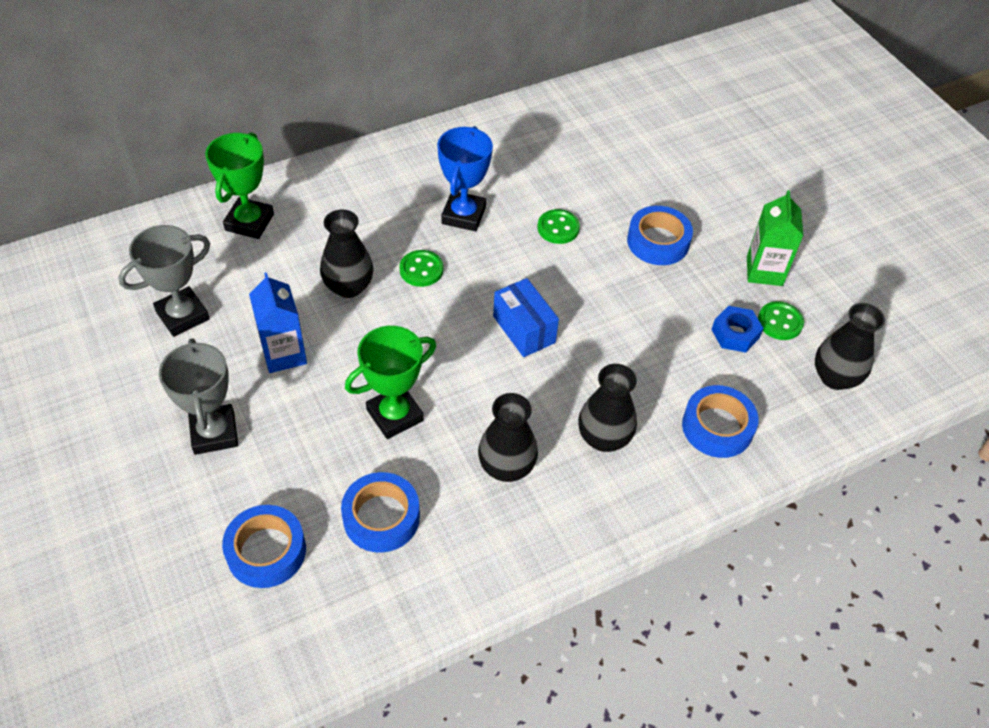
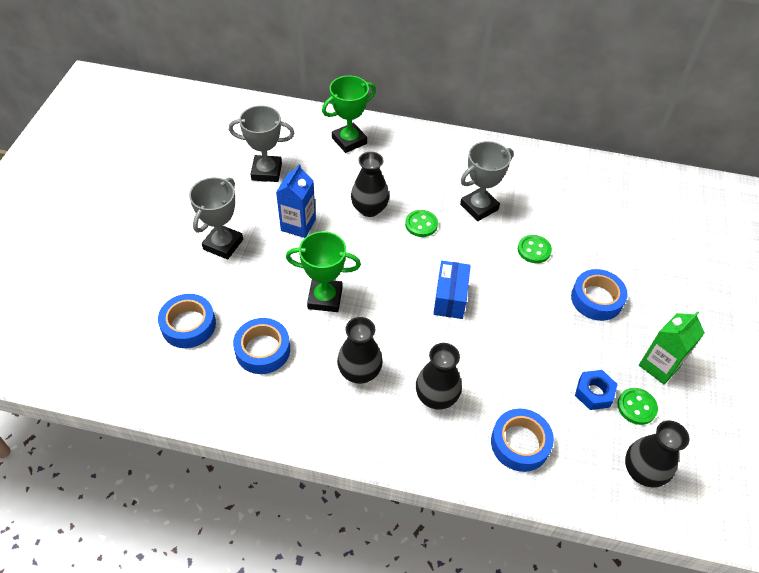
camera: 40 degrees right, 0 degrees up
(463, 215) = (479, 207): blue trophy -> grey trophy

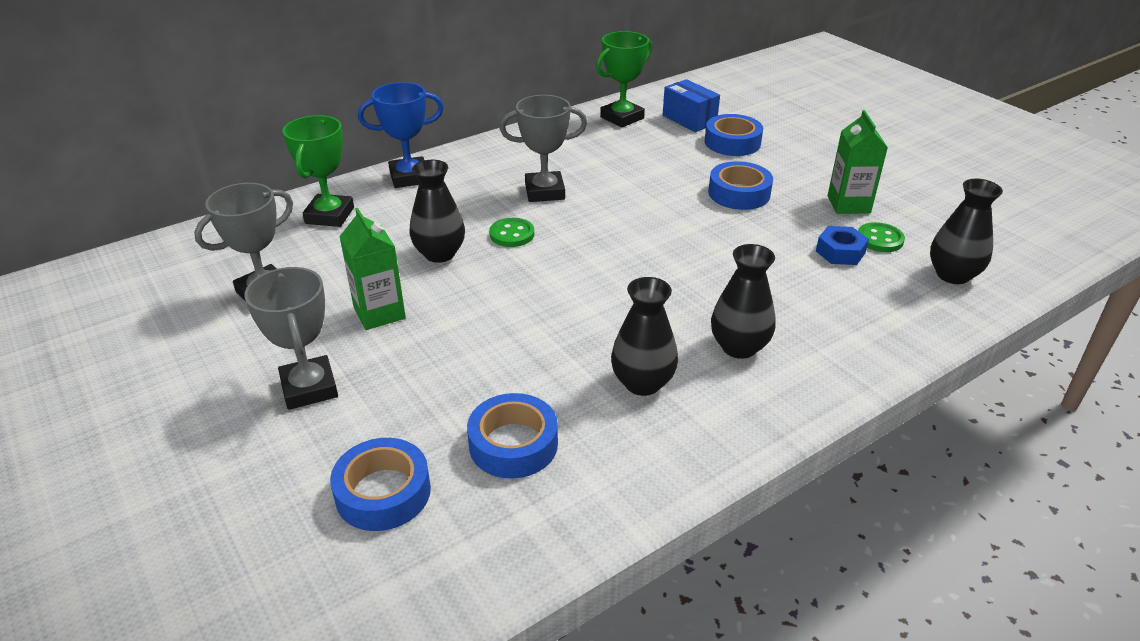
camera: 45 degrees left, 15 degrees down
(298, 225) = (379, 313): blue carton -> green carton
(325, 298) = (509, 351): green trophy -> green trophy (622, 118)
(420, 141) = (409, 177): none -> blue trophy
(450, 298) = (628, 269): blue box -> blue box (689, 119)
(479, 207) = (544, 192): grey trophy -> grey trophy turned 75 degrees clockwise
(520, 443) = (853, 326): blue tape -> blue tape (732, 142)
(534, 250) = (639, 192): green button -> none

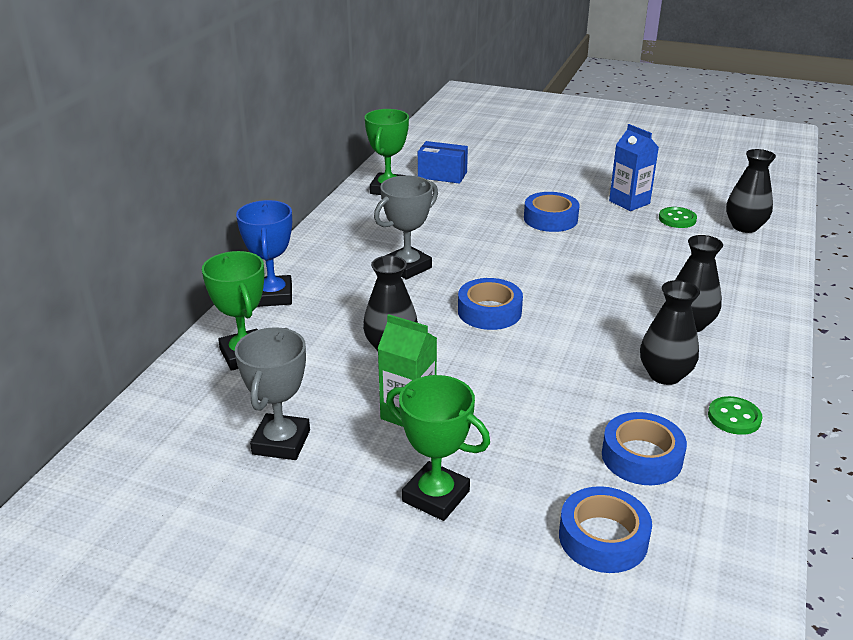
camera: 35 degrees left, 5 degrees down
(309, 388) = (436, 496): grey trophy -> green trophy
(409, 177) = (273, 296): blue trophy -> blue trophy turned 45 degrees counterclockwise
(512, 234) = (428, 309): green button -> green button (734, 417)
(732, 142) = (496, 183): blue tape -> blue tape (489, 311)
(840, 252) = (665, 236): blue nut -> none
(848, 204) = (629, 202): green carton -> blue carton

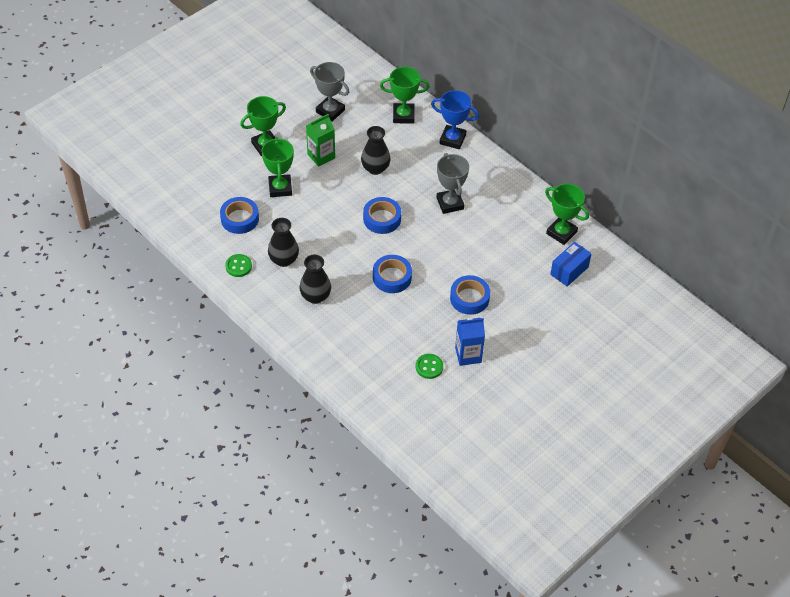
camera: 115 degrees right, 20 degrees up
(525, 434) = (280, 188): none -> green trophy
(603, 538) = (209, 183): blue tape -> blue tape (392, 277)
(744, 227) = (397, 398): black vase -> none

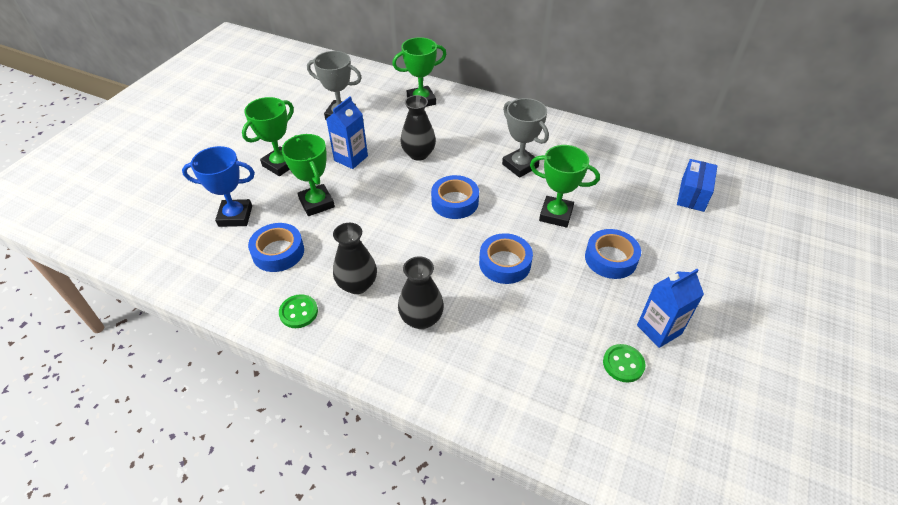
camera: 20 degrees left, 5 degrees down
(321, 156) = (351, 158): green carton -> blue carton
(452, 139) = (484, 108): blue trophy -> blue trophy (235, 216)
(561, 233) = (654, 161): green trophy -> green trophy (556, 215)

